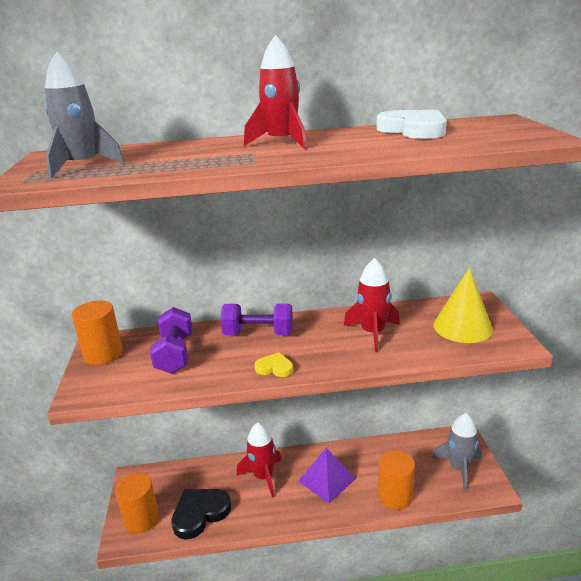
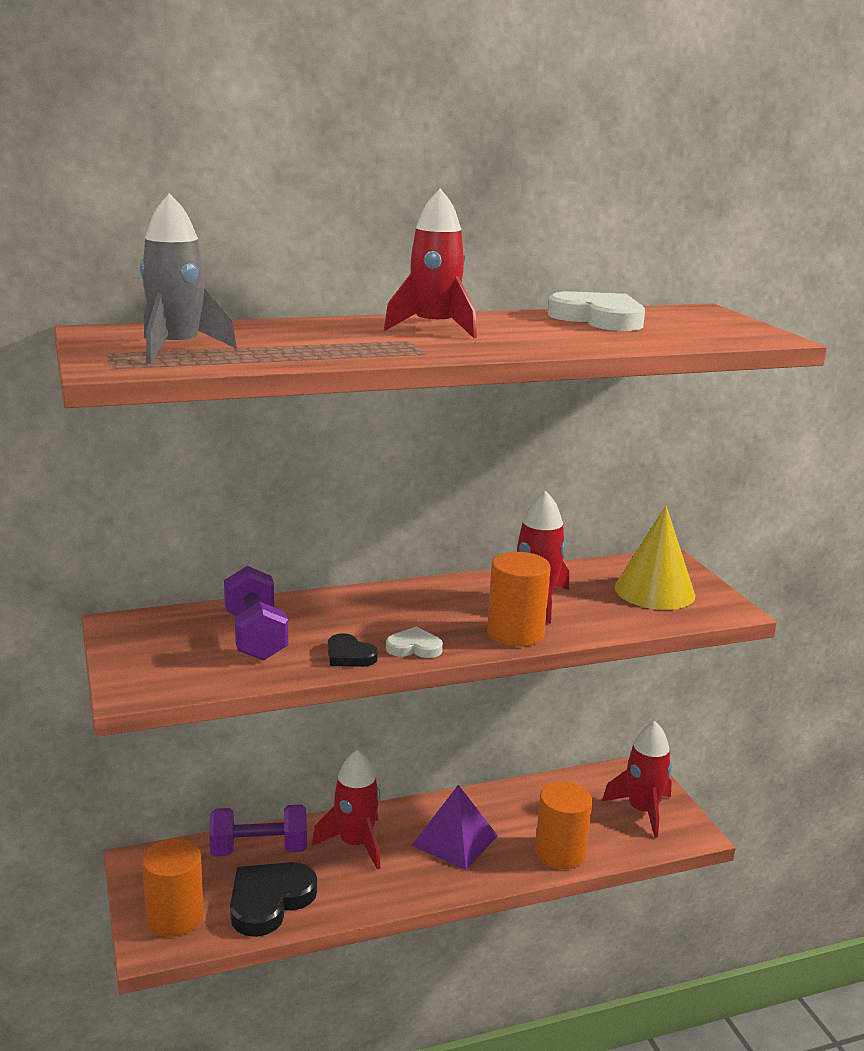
camera: 15 degrees left, 5 degrees down
(103, 354) = (139, 640): orange cylinder -> orange cylinder (515, 633)
(228, 372) = (349, 655): none -> black heart
(258, 334) = (371, 607): purple dumbbell -> purple dumbbell (259, 849)
(274, 368) = (414, 647): yellow heart -> white heart
(459, 468) = (642, 810): grey rocket -> red rocket

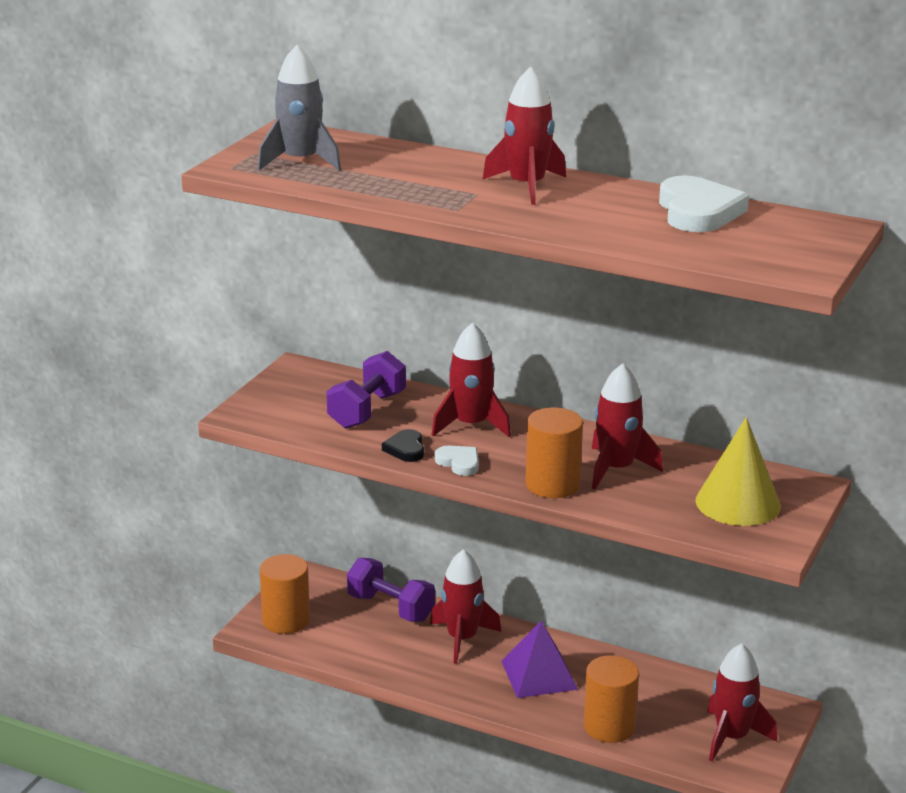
camera: 45 degrees right, 5 degrees up
(269, 901) = (355, 643): black heart -> none
(367, 613) = (470, 425): none -> red rocket

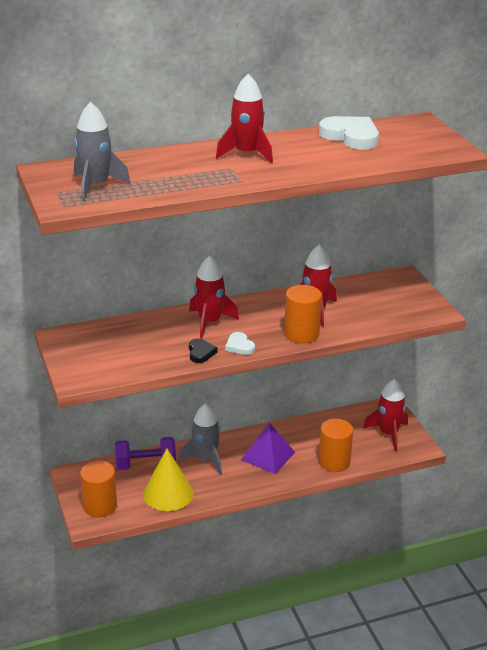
camera: 45 degrees left, 5 degrees up
(367, 410) = (143, 341): purple dumbbell -> none
(405, 449) = (201, 353): black heart -> black heart turned 135 degrees counterclockwise
(459, 463) = (239, 346): white heart -> white heart turned 120 degrees counterclockwise
(462, 638) = (205, 459): red rocket -> grey rocket
(738, 503) = (391, 300): yellow cone -> yellow cone (168, 493)

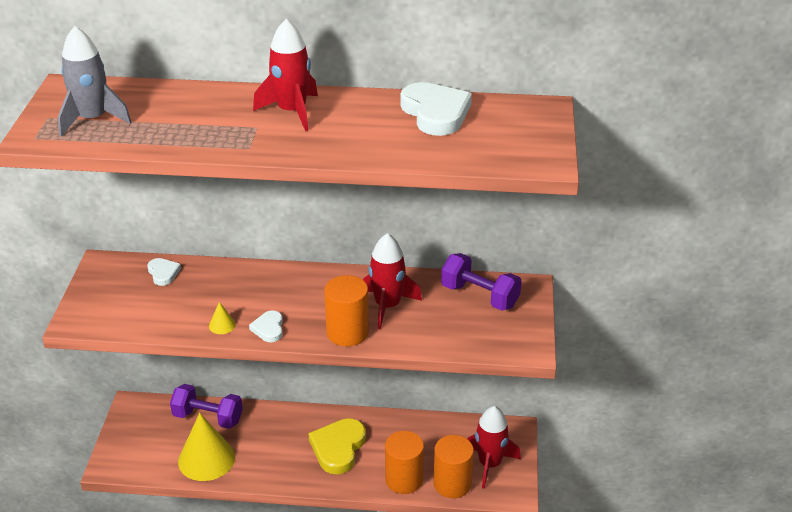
camera: 25 degrees right, 5 degrees up
(100, 506) = (132, 450): orange cylinder -> orange cylinder (452, 484)
(118, 330) = (163, 273): none -> white heart
(201, 353) = (222, 325): black heart -> yellow cone
(205, 459) = (271, 431): grey rocket -> none
(209, 322) = (262, 289): red rocket -> none
(268, 456) = (338, 448): purple pyramid -> yellow heart
(375, 289) = (480, 296): none -> purple dumbbell

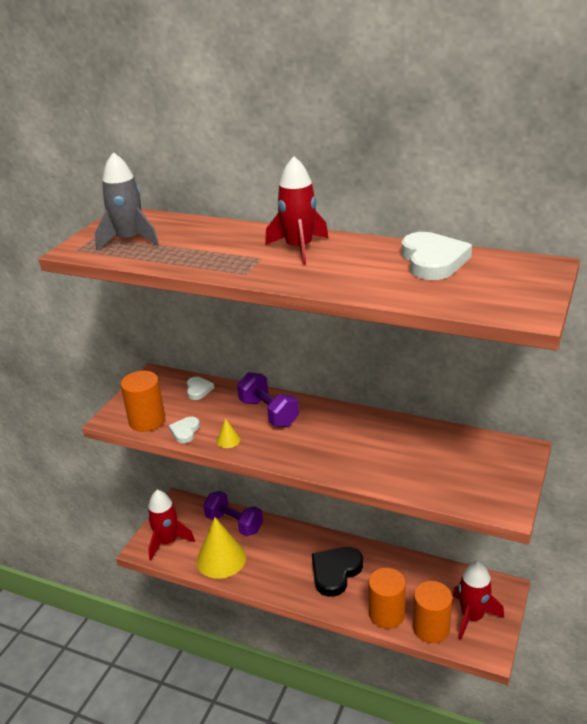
camera: 20 degrees right, 5 degrees down
(268, 328) = (266, 449): white heart -> white heart (185, 431)
(338, 448) = (335, 572): yellow heart -> black heart
(347, 332) = (335, 464): orange cylinder -> orange cylinder (147, 421)
(387, 306) = (380, 446): red rocket -> red rocket (167, 542)
(480, 296) = (472, 451): purple dumbbell -> purple dumbbell (269, 413)

